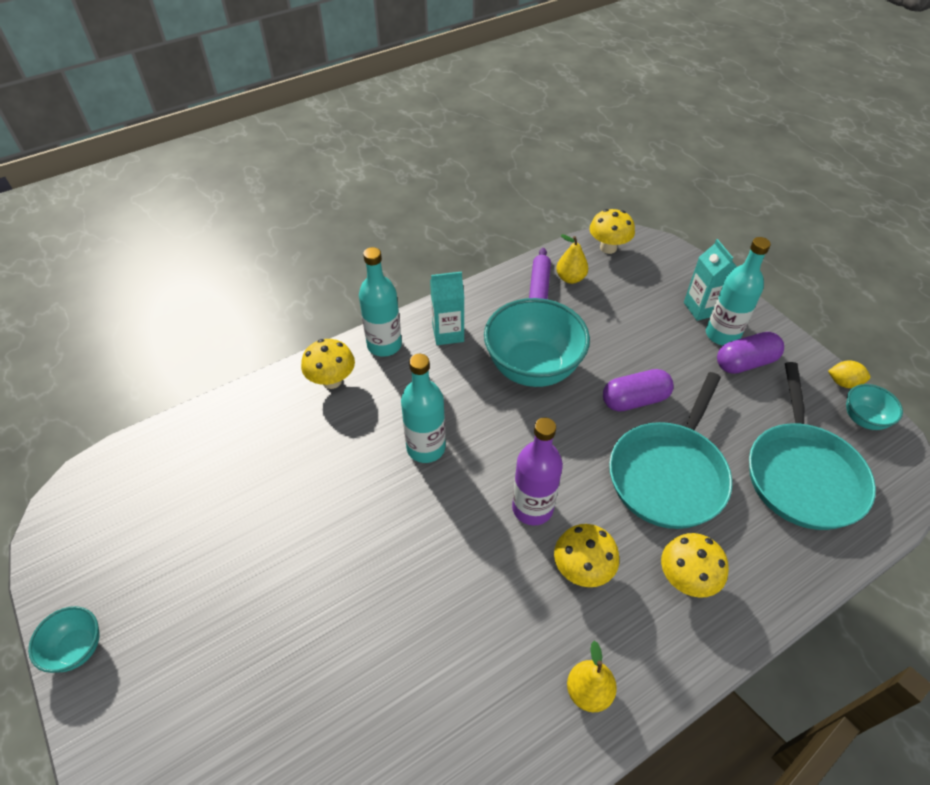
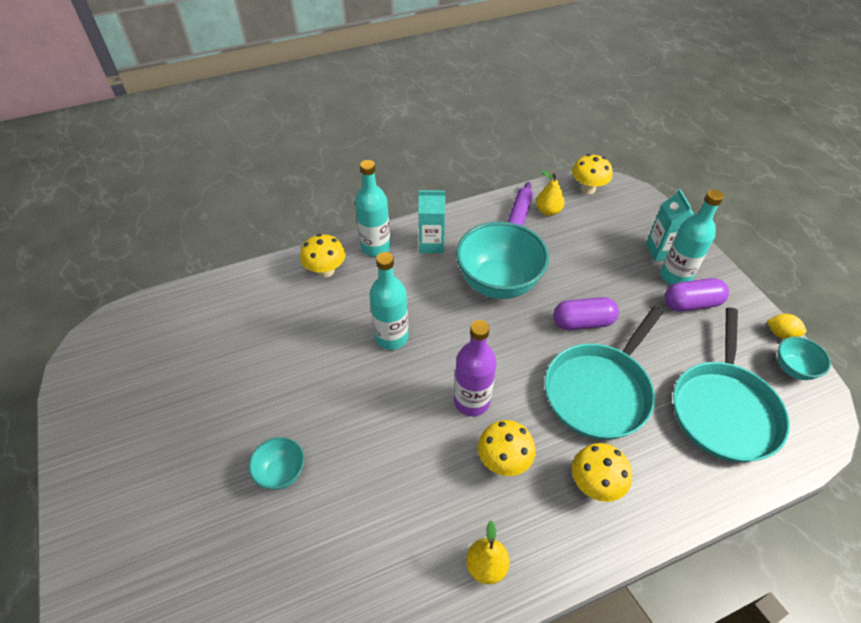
camera: 10 degrees right, 0 degrees up
(77, 648) = (77, 455): turquoise bowl -> turquoise bowl (281, 472)

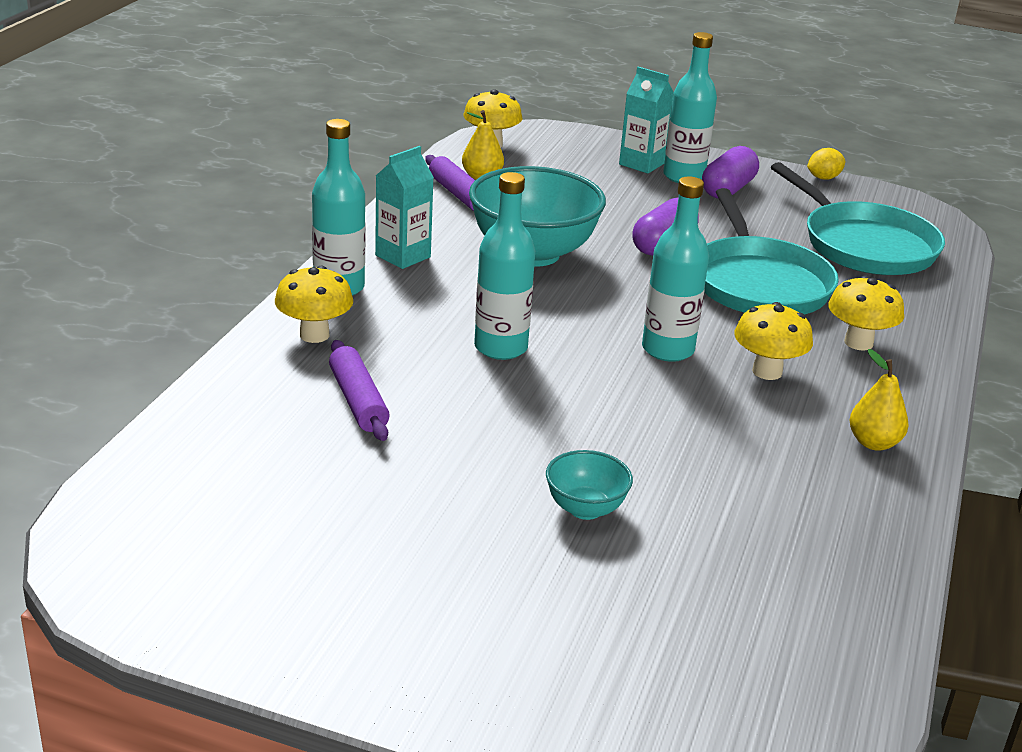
camera: 50 degrees left, 20 degrees down
(287, 325) = (358, 401): none -> purple rolling pin
(471, 401) = (667, 350): purple bottle -> turquoise bottle
(793, 368) = (866, 195): turquoise bowl -> none

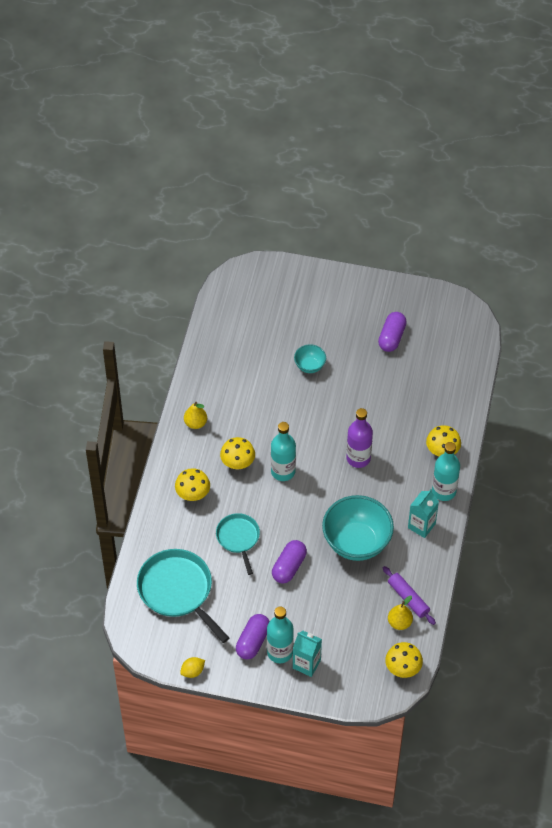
camera: 175 degrees right, 25 degrees up
(345, 539) = (392, 337): none -> purple capsule
(358, 401) = (409, 410): purple rolling pin -> none
(501, 348) = (358, 458): turquoise bottle -> purple bottle
(759, 283) = (238, 538): turquoise pan -> turquoise pan, size x0.60

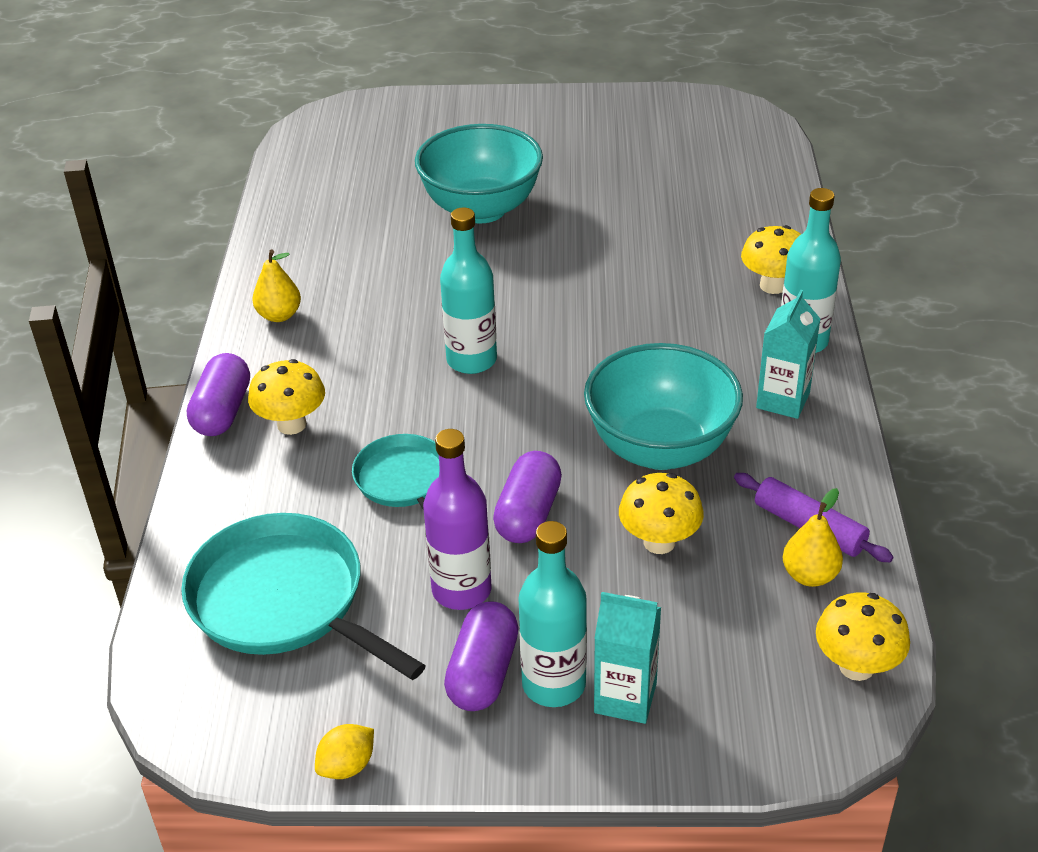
camera: 10 degrees left, 15 degrees down
(238, 463) = (376, 362): yellow mushroom -> yellow mushroom (659, 542)
(310, 366) = (481, 209): turquoise bowl -> turquoise bowl, size x2.07
(358, 458) = (615, 318): purple bottle -> purple bottle (461, 590)
(392, 337) = (616, 155): purple capsule -> purple capsule (222, 411)

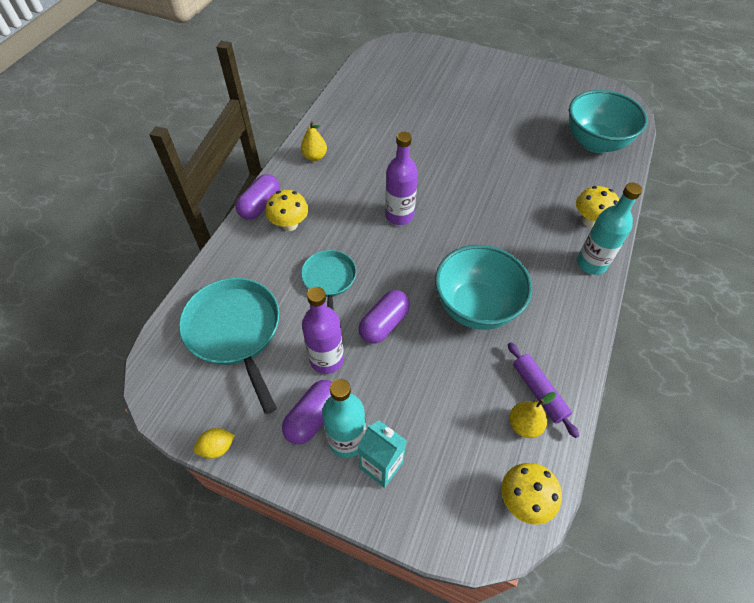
camera: 20 degrees right, 15 degrees up
(471, 360) = (399, 215): turquoise bottle -> purple bottle
(481, 209) = (448, 123): turquoise bowl -> turquoise bowl (595, 143)
(659, 542) = (447, 369): yellow mushroom -> none
(783, 400) = (561, 300): turquoise carton -> none

